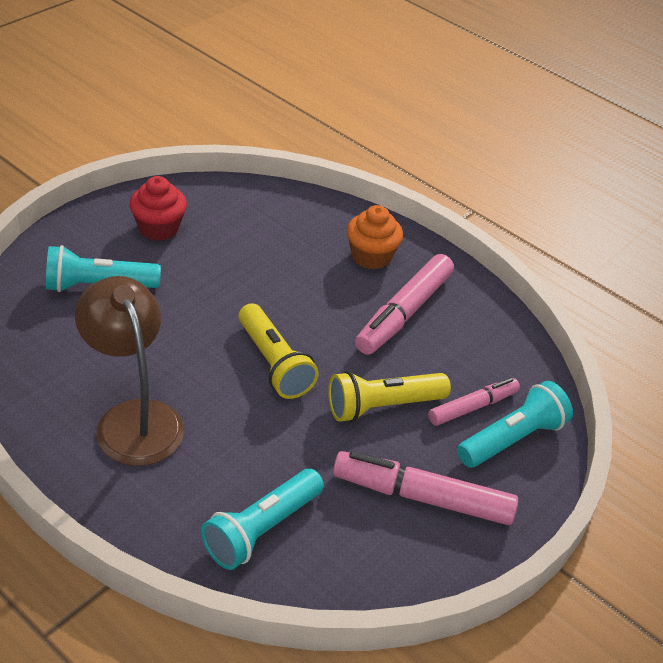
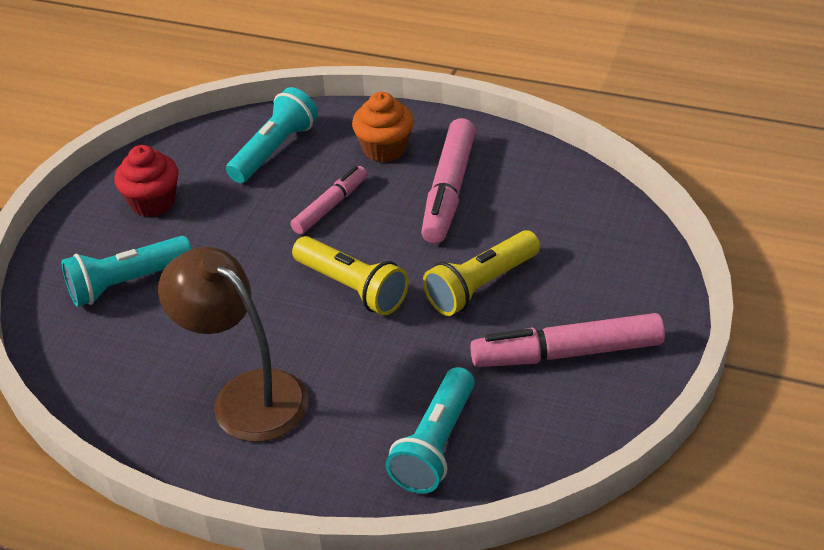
camera: 15 degrees left, 0 degrees up
(472, 407) = (565, 252): pink marker -> pink marker (330, 206)
(512, 439) = (618, 267): turquoise flashlight -> turquoise flashlight (274, 150)

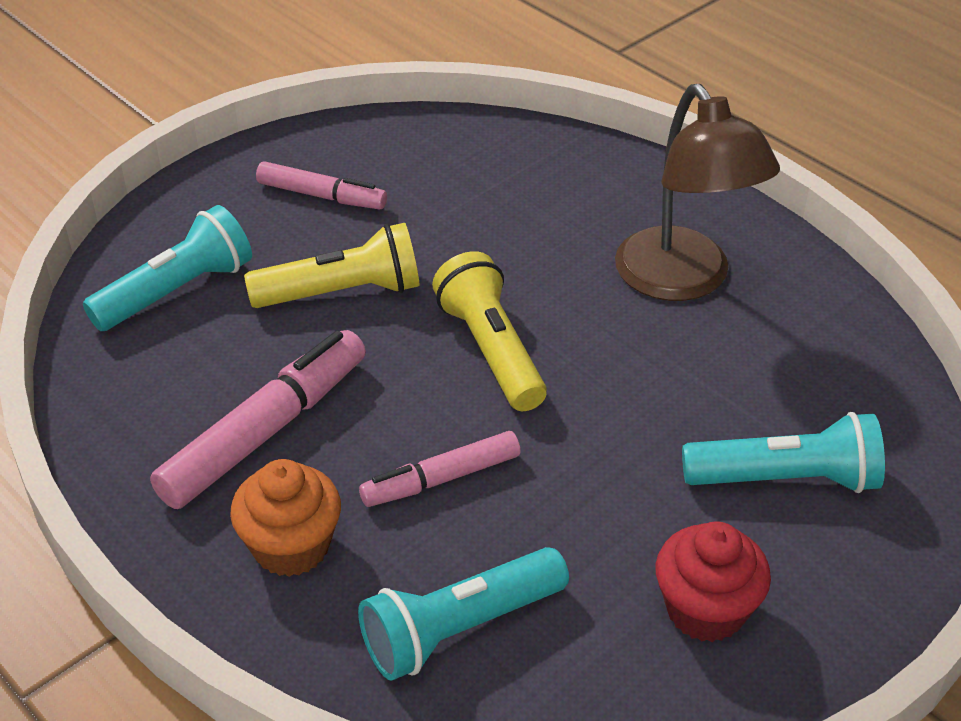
camera: 155 degrees left, 0 degrees up
(435, 444) = (517, 171): turquoise flashlight -> turquoise flashlight (177, 291)
(567, 353) = (321, 196): pink marker -> pink marker, size x0.61

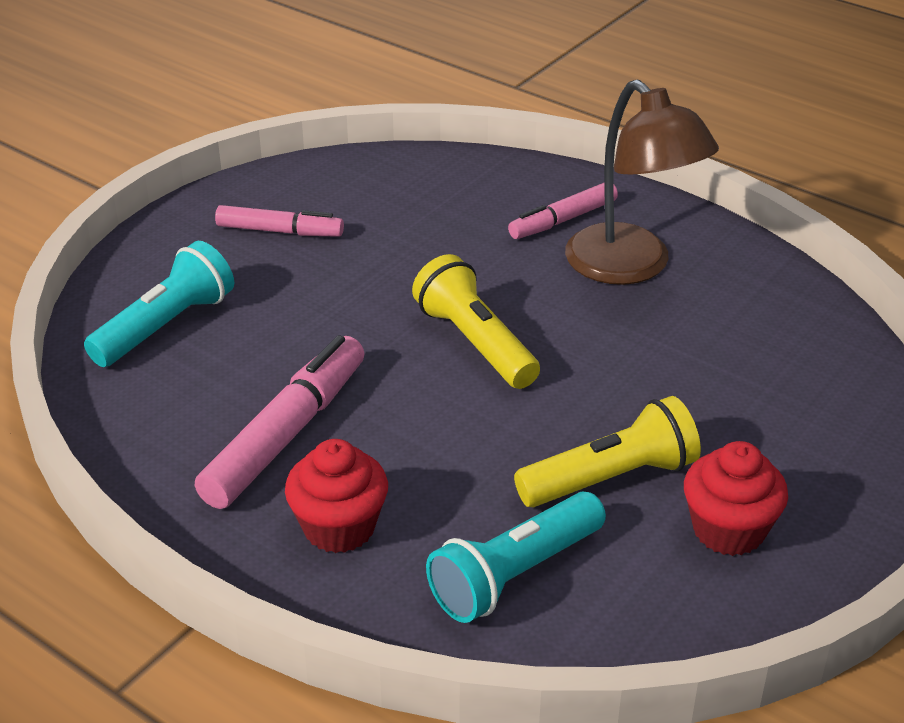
camera: 10 degrees left, 5 degrees down
(291, 546) = (339, 527): orange cupcake -> red cupcake
(342, 293) = (323, 310): yellow flashlight -> yellow flashlight (611, 478)
(441, 479) = (461, 454): pink marker -> pink marker (563, 220)
(786, 479) = (767, 417): turquoise flashlight -> none

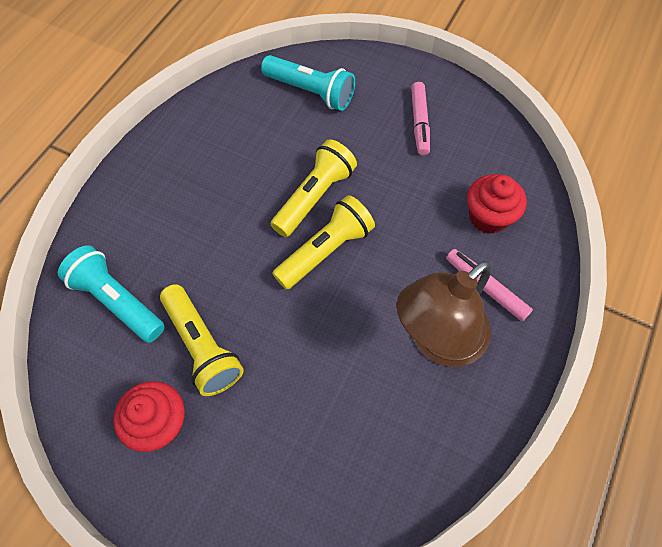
camera: 80 degrees right, 25 degrees up
(286, 434) = (224, 168): pink marker -> none
(339, 527) = (151, 209): red cupcake -> red cupcake (488, 217)
(377, 343) = (314, 197): none -> yellow flashlight

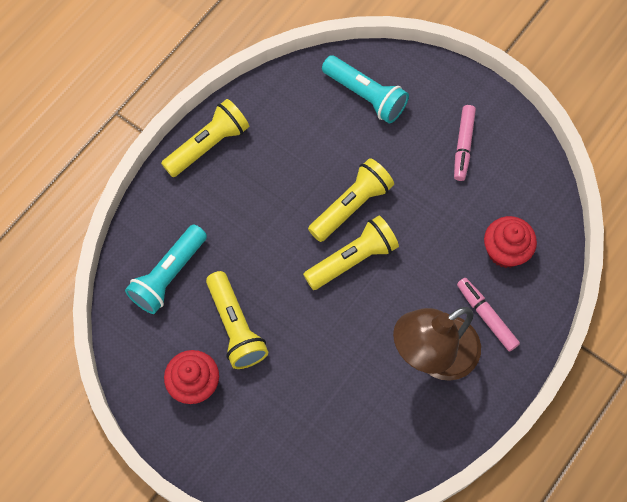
camera: 10 degrees right, 5 degrees up
(117, 301) = (168, 275): turquoise flashlight -> turquoise flashlight turned 105 degrees counterclockwise
(151, 160) = (208, 145): none -> yellow flashlight

